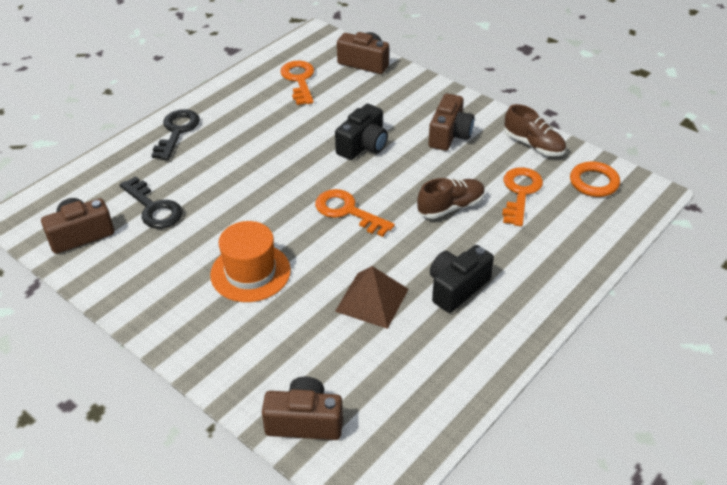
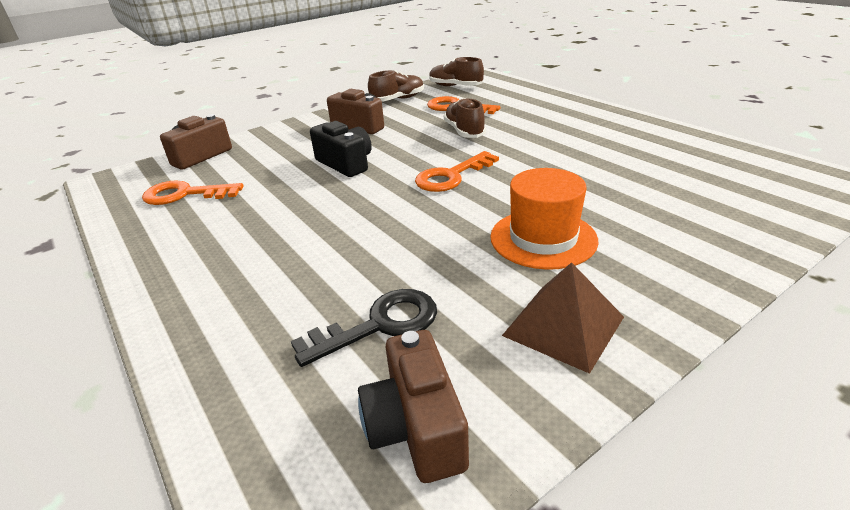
camera: 75 degrees left, 10 degrees down
(177, 131) = (197, 299): black key -> none
(305, 421) = (776, 211): brown camera -> none
(372, 300) = (589, 170): brown pyramid -> brown pyramid (563, 326)
(457, 288) = (572, 135): black camera -> none
(594, 182) = (455, 86): orange ring -> brown shoe

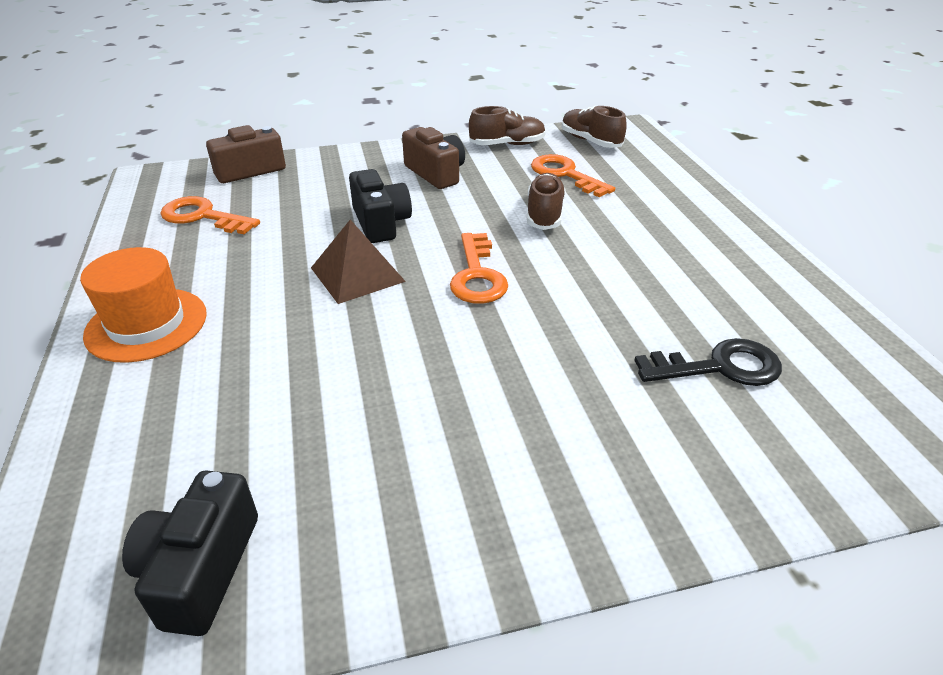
camera: 20 degrees right, 5 degrees up
(379, 325) = (257, 441): black key -> black key (719, 367)
(416, 427) = (201, 569): brown camera -> black camera
(451, 176) = (477, 275): orange key -> orange key turned 75 degrees counterclockwise
(543, 238) = (506, 396): orange hat -> orange hat (146, 324)
(563, 326) = (430, 516): brown pyramid -> brown pyramid (357, 274)

